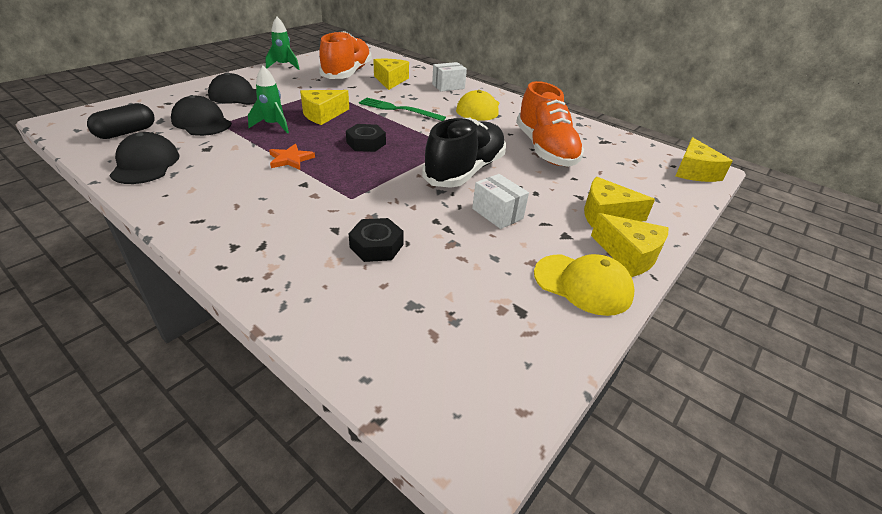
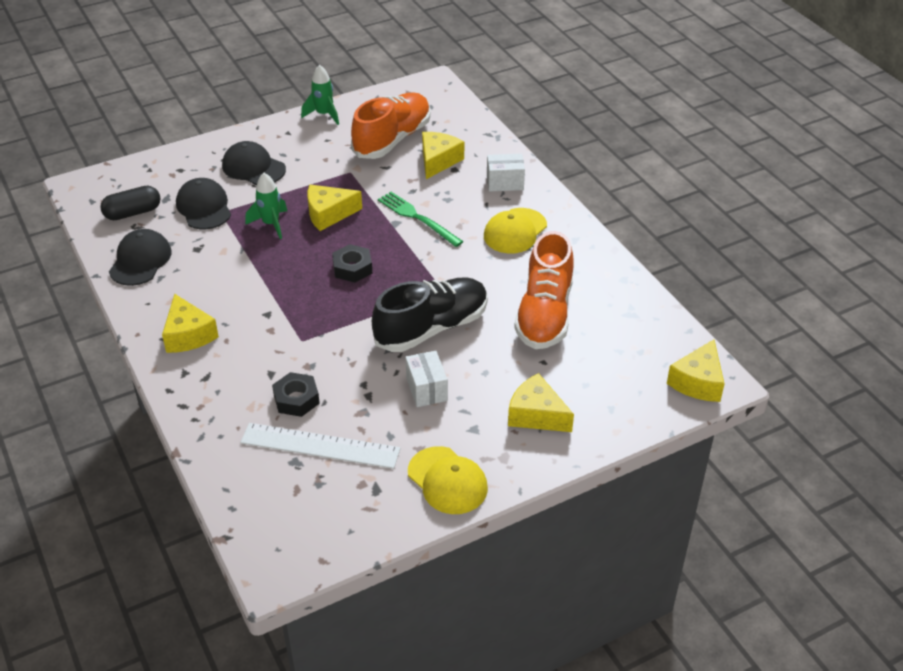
camera: 25 degrees right, 5 degrees up
(290, 159) = (268, 278): orange star -> none
(430, 283) = (320, 446): none -> white ruler
(629, 254) = (517, 464): yellow cheese -> yellow cheese (188, 335)

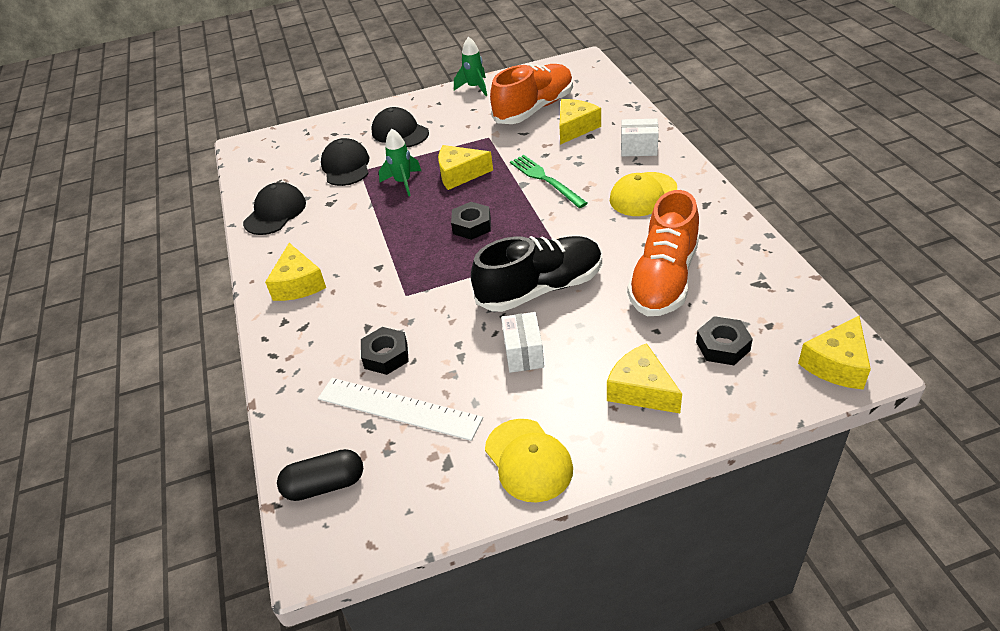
camera: 15 degrees right, 0 degrees up
(133, 213) = (281, 170): black capsule -> black capsule (325, 485)
(602, 372) = (722, 346): none -> black nut

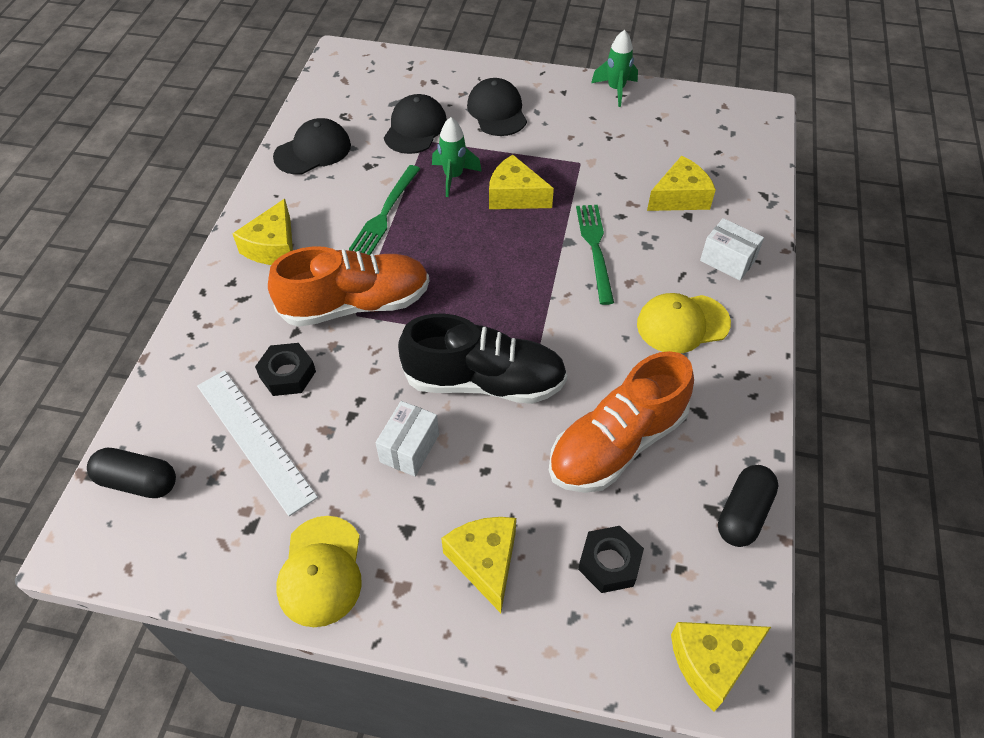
camera: 25 degrees right, 10 degrees up
(370, 225) = (385, 213): none -> green fork
(472, 226) = (478, 266): black nut -> none
(534, 109) = (656, 149): orange shoe -> orange shoe (355, 304)
(778, 276) = (743, 514): none -> black capsule

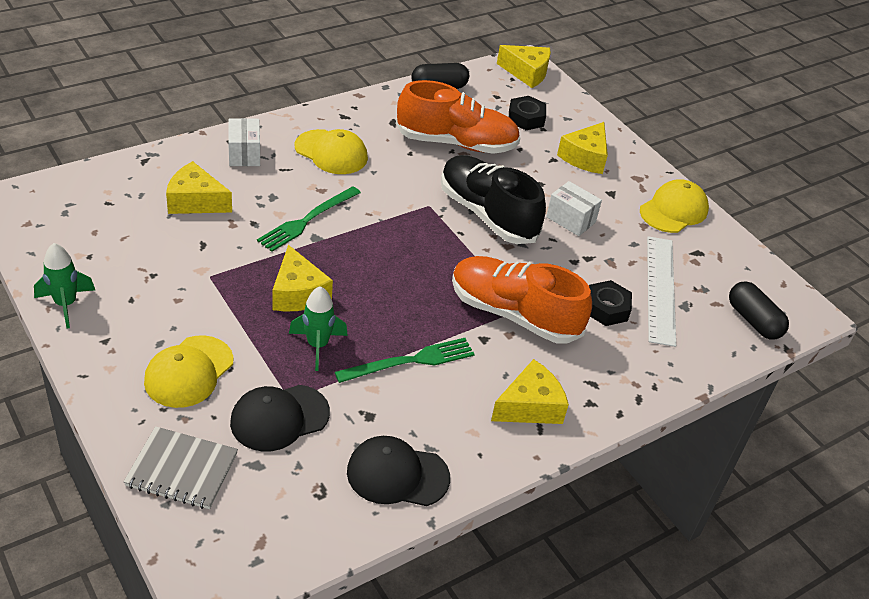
camera: 140 degrees left, 10 degrees down
(409, 448) = (570, 219): white box -> white box turned 60 degrees clockwise
(426, 76) = (182, 470): none -> grey notebook
(497, 111) = (189, 372): black cap -> yellow cap

